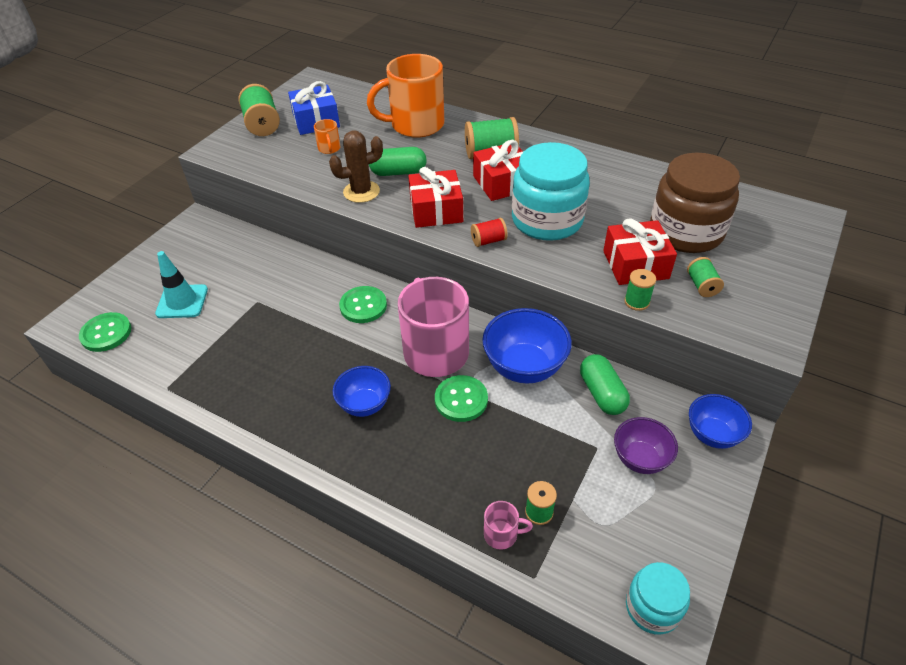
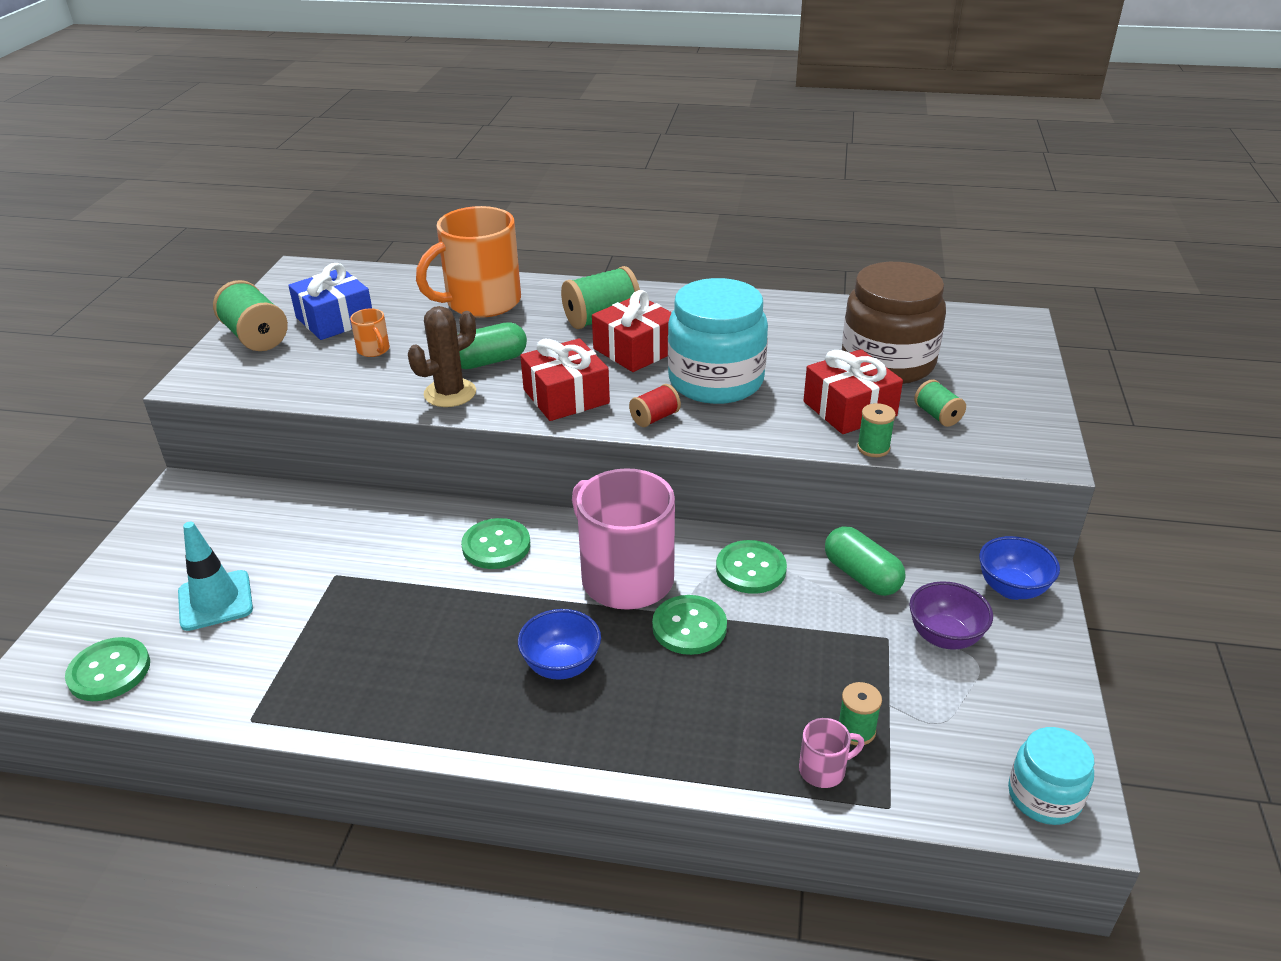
camera: 20 degrees left, 10 degrees down
(524, 367) = (751, 569): blue bowl -> green button

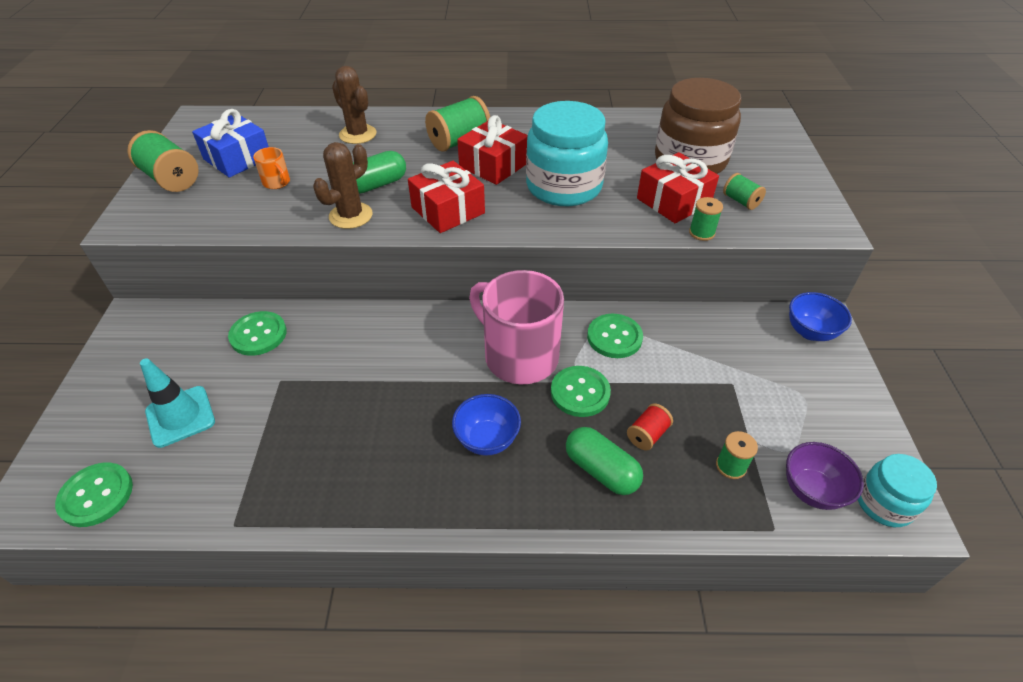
camera: 10 degrees left, 10 degrees up
(481, 302) = (358, 134): orange mug -> brown cactus
(496, 546) = (409, 339): green button -> green button (258, 335)
(654, 418) = (524, 223): red spool -> red spool (647, 435)
(824, 769) = (716, 504): pink mug -> none
(861, 576) = (699, 333): green capsule -> green capsule (601, 470)
(944, 637) = (773, 377): purple bowl -> purple bowl (812, 490)

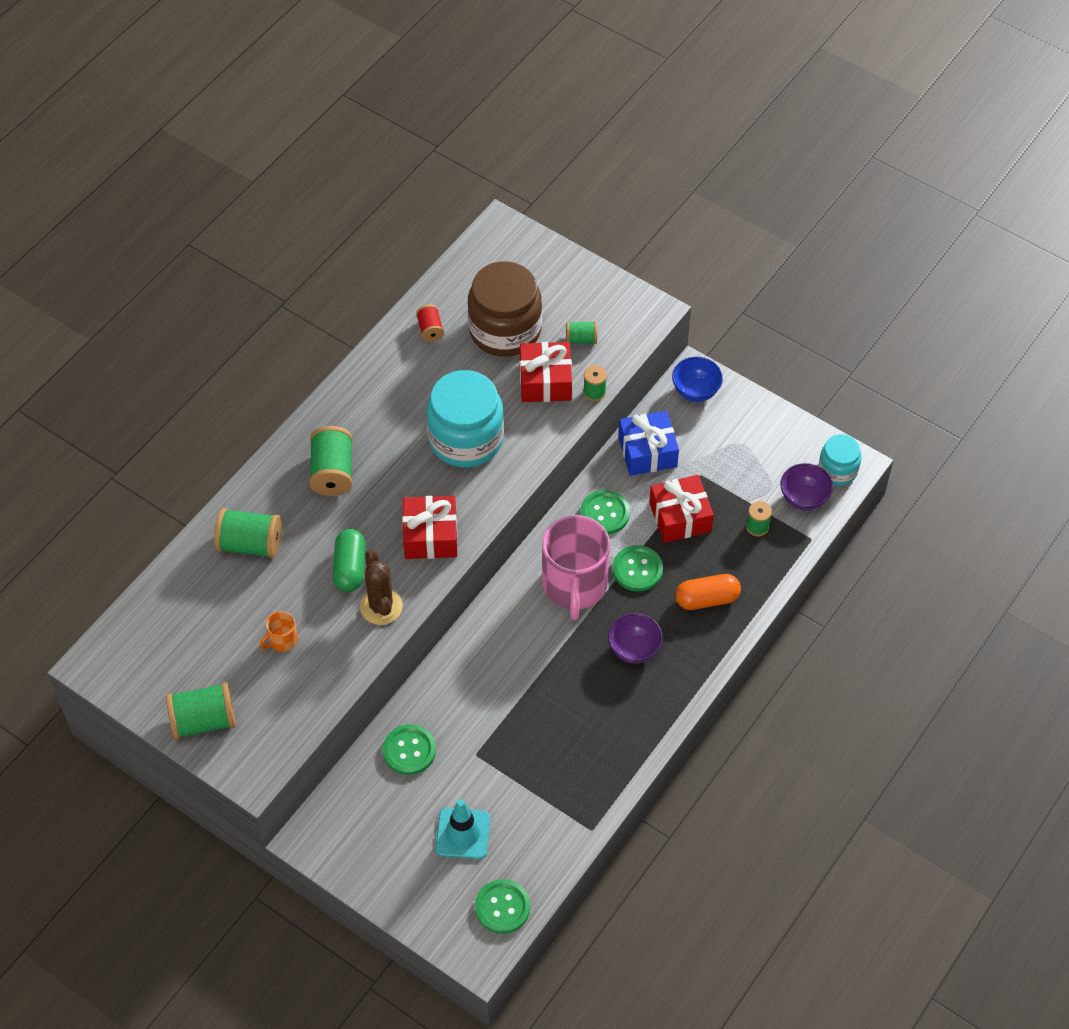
camera: 55 degrees left, 10 degrees up
(237, 158) = (211, 656): blue gift -> blue gift (647, 451)
(277, 183) = (282, 640): orange mug -> orange mug turned 150 degrees clockwise
(358, 134) = (250, 544): brown cactus -> green spool
(487, 439) = (634, 649): blue bowl -> purple bowl
(493, 165) = (393, 469): red gift -> red gift (680, 517)
(519, 356) = (574, 585): pink mug -> pink mug turned 75 degrees counterclockwise
(601, 470) = (707, 599): green capsule -> orange capsule
(647, 435) = (701, 554): red spool -> red spool (430, 330)

